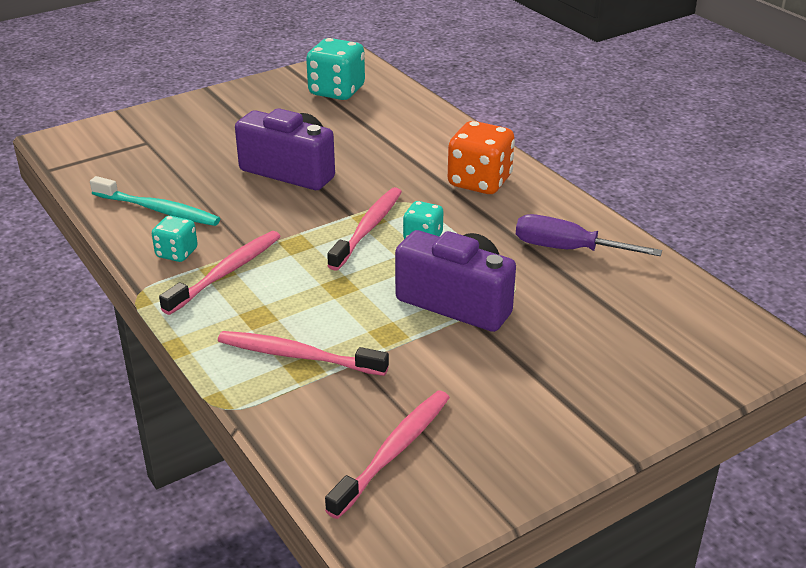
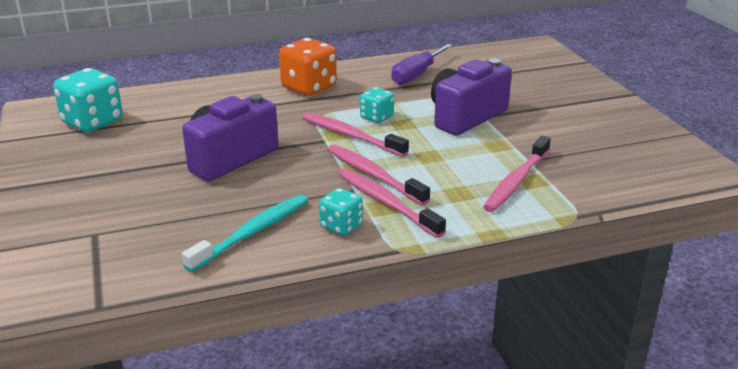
camera: 75 degrees left, 5 degrees down
(393, 452) = (627, 158): pink toothbrush -> pink toothbrush (373, 175)

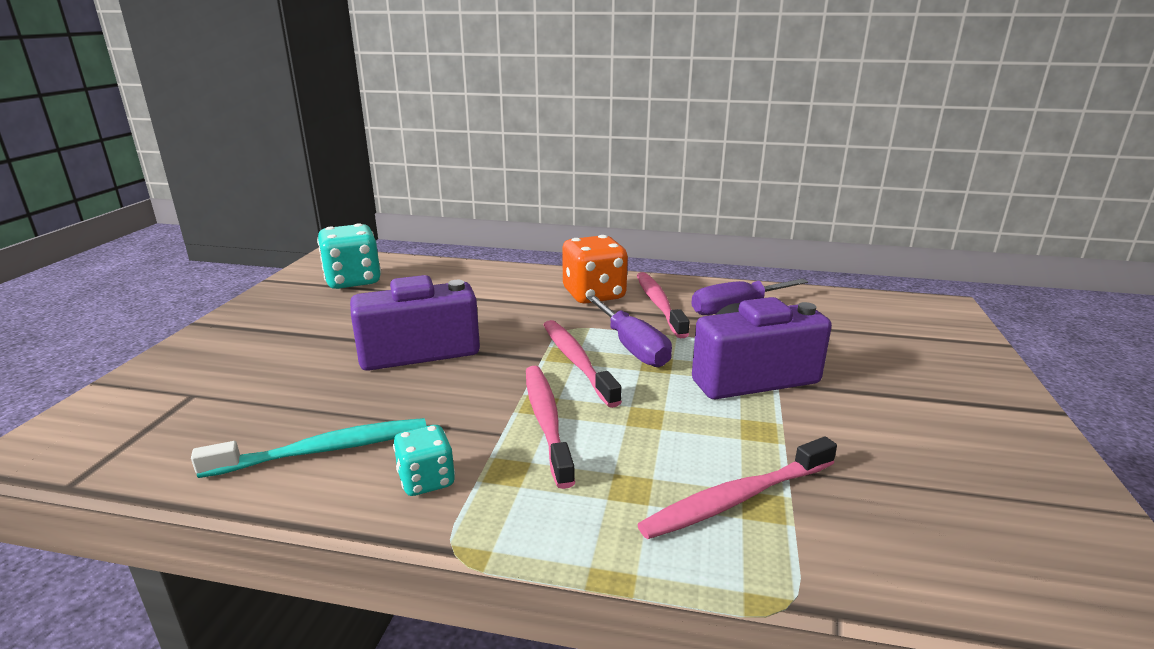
camera: 30 degrees right, 5 degrees down
(376, 117) = (632, 347): turquoise dice -> purple screwdriver
(386, 203) = (518, 467): pink toothbrush -> pink toothbrush (659, 304)

